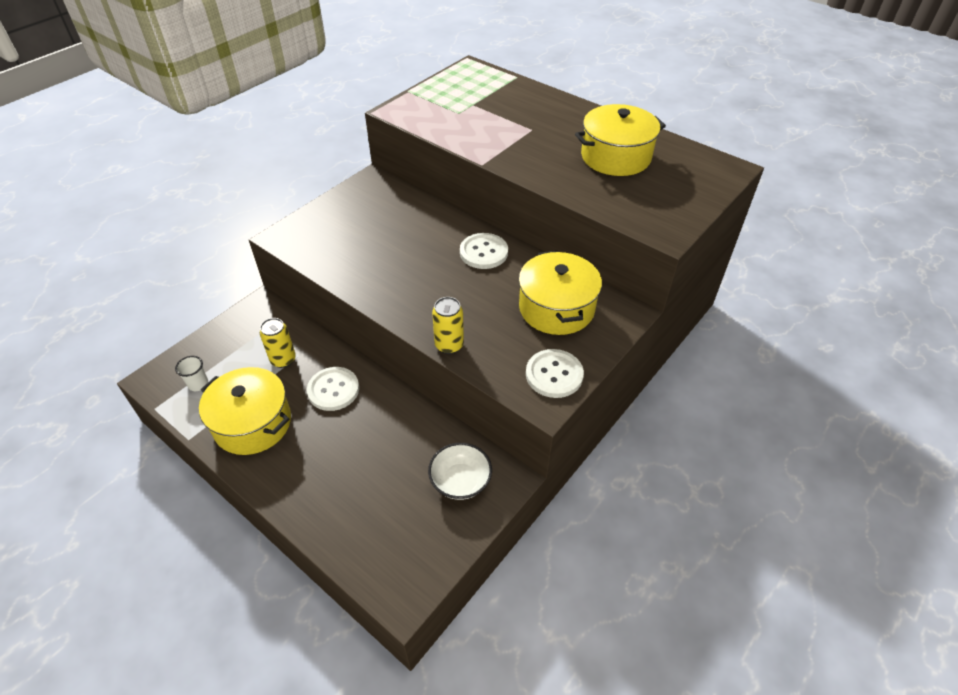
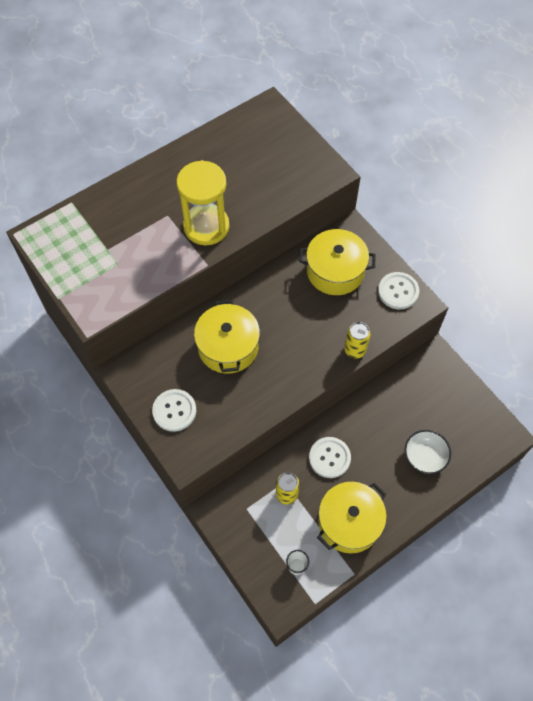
camera: 75 degrees left, 15 degrees up
(460, 481) = (431, 384): white bowl -> white bowl (424, 457)
(483, 252) = (258, 303): white button -> white button (174, 411)
(531, 155) = (206, 226): none -> yellow hourglass
(615, 157) = (229, 170): yellow pot -> yellow pot (228, 347)

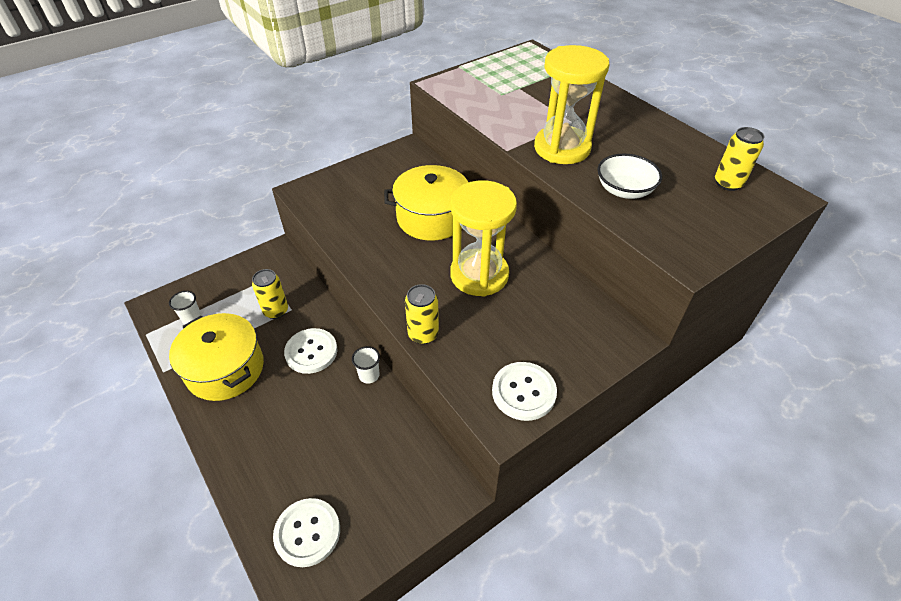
camera: 90 degrees right, 15 degrees down
(174, 411) = (358, 182): white button -> white button (307, 533)
(253, 133) = (728, 183): none -> yellow can
(295, 313) = (479, 275): none -> yellow hourglass
(335, 271) = (549, 317): yellow pot -> none
(350, 412) = (369, 375): none -> white cup
(424, 457) = (291, 462): white bowl -> white bowl (624, 190)

